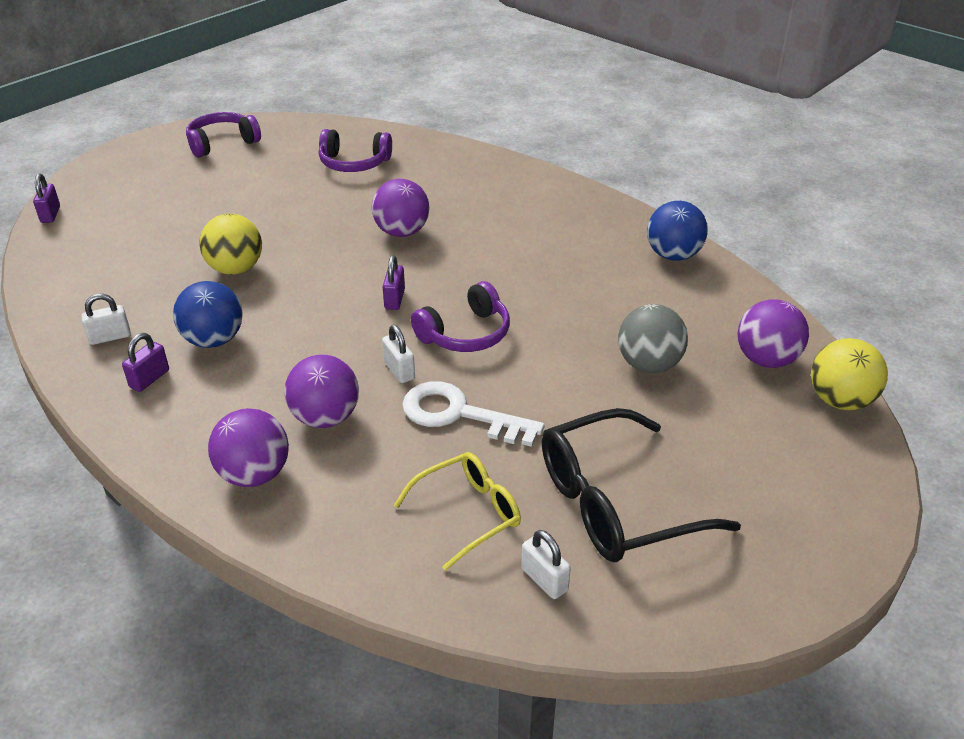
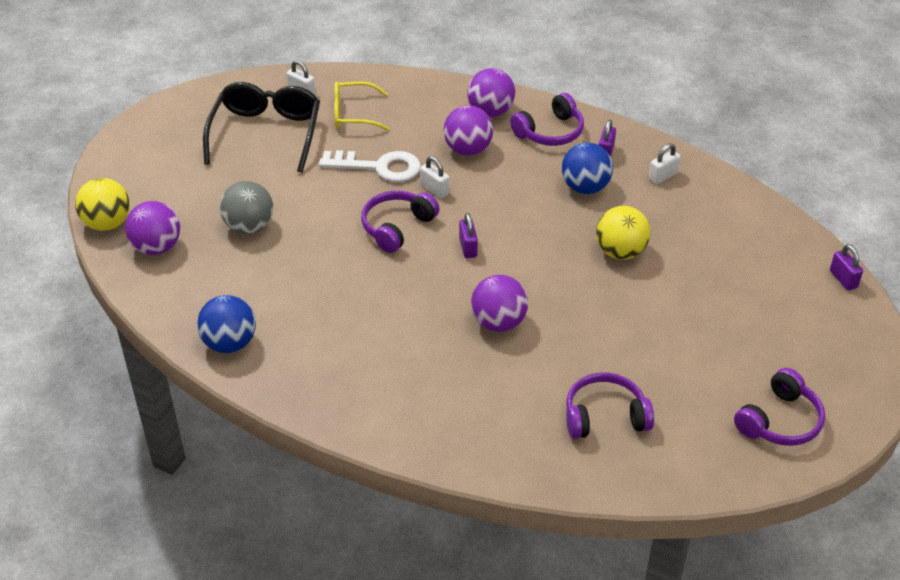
camera: 165 degrees right, 5 degrees up
(195, 423) = (550, 132): none -> purple headphones
(468, 513) = (353, 114): yellow glasses -> yellow glasses turned 45 degrees clockwise
(615, 503) = (266, 133): black glasses -> black glasses turned 45 degrees counterclockwise

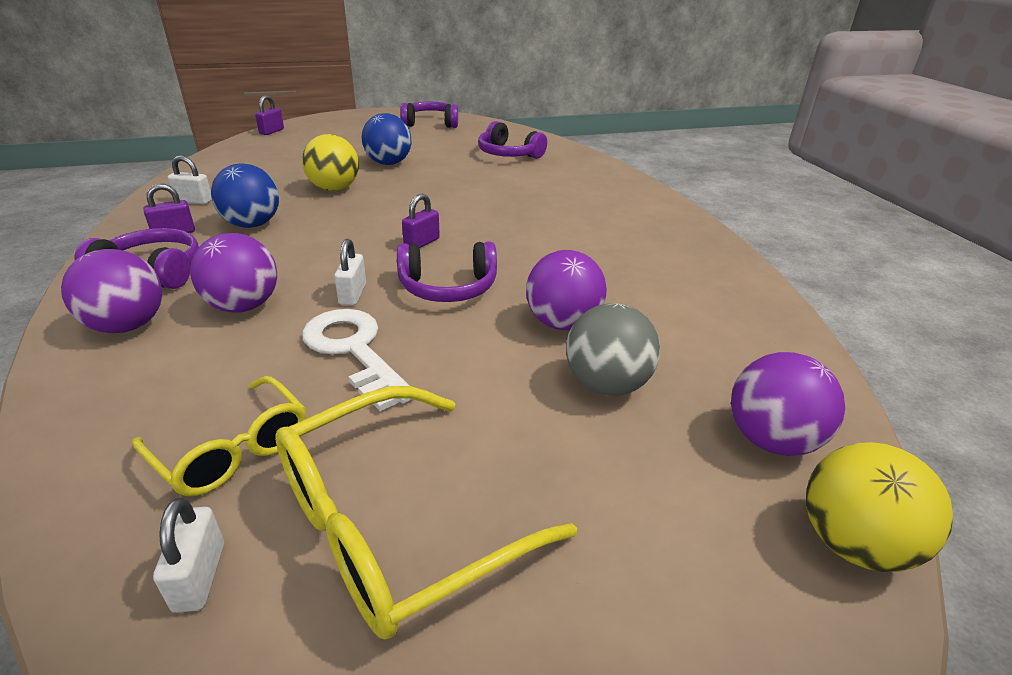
camera: 135 degrees left, 10 degrees down
(229, 343) = (739, 294): blue ball -> blue ball (388, 163)
(266, 133) = (395, 524): black glasses -> yellow glasses
(498, 322) = (489, 202): purple ball -> purple ball (562, 323)

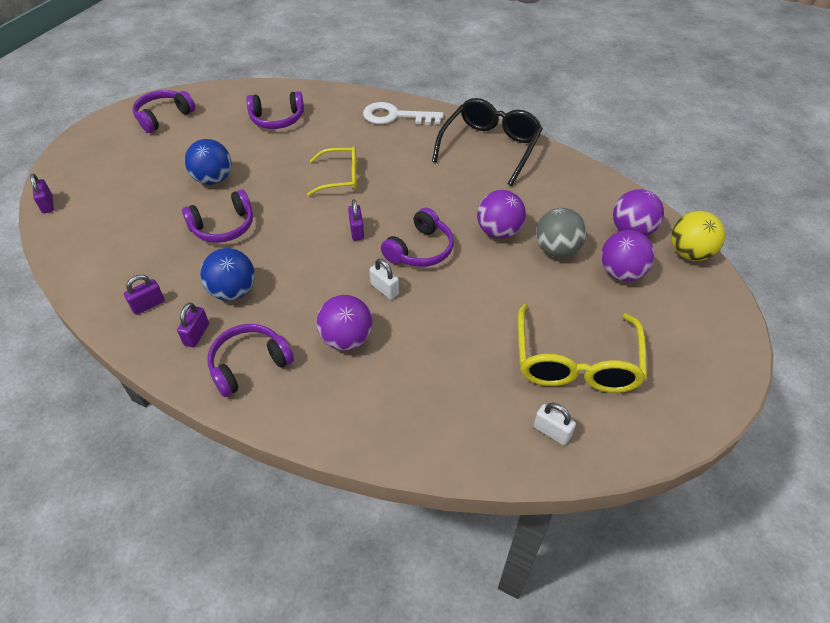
camera: 45 degrees left, 15 degrees up
(128, 326) = (313, 397): purple ball -> purple ball (621, 273)
(194, 201) = (148, 305): white padlock -> purple padlock
(233, 449) = (480, 393): yellow glasses -> yellow glasses (340, 177)
(334, 189) = (223, 227): yellow ball -> purple headphones
(354, 350) = (442, 316): white key -> white key (395, 116)
(688, 255) = (490, 147): none -> black glasses

